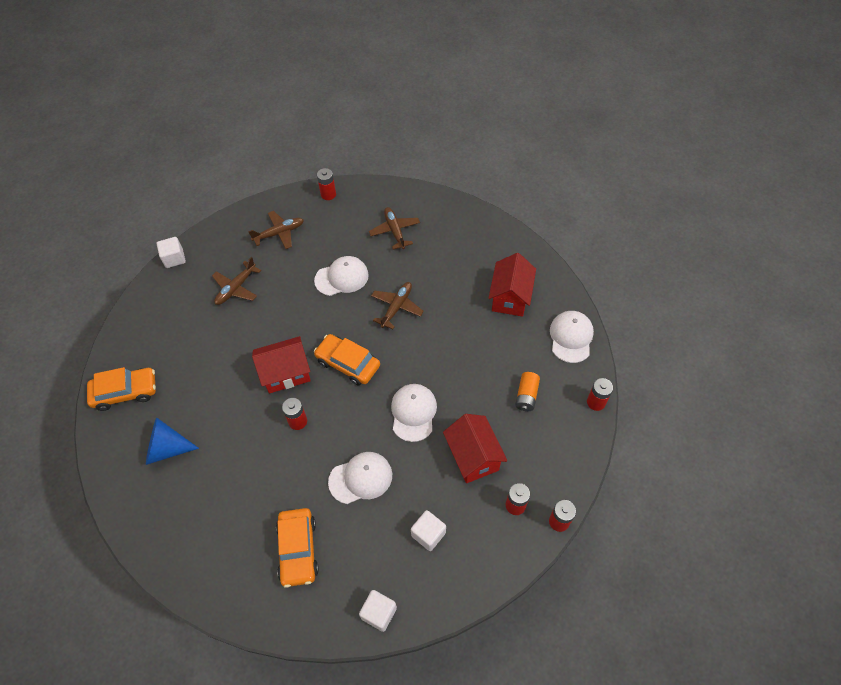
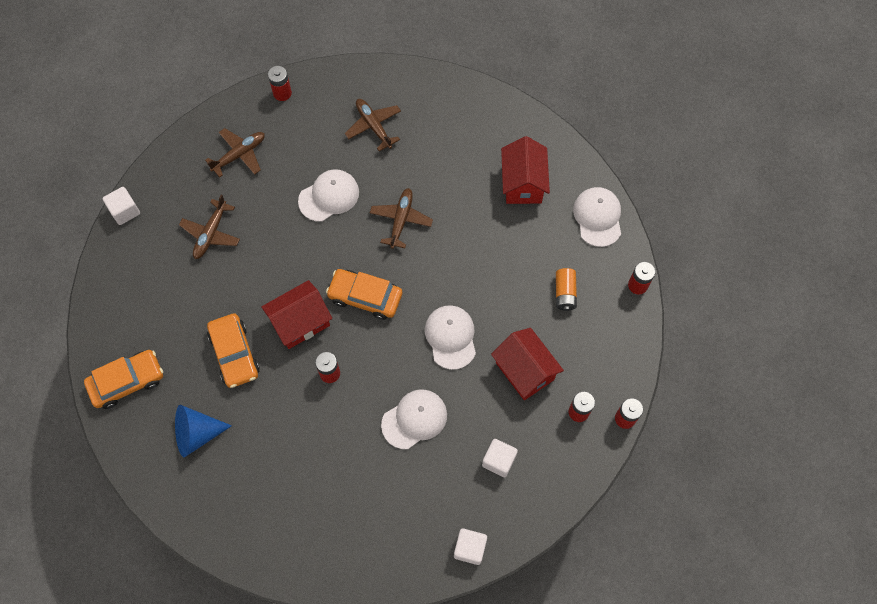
camera: 15 degrees left, 10 degrees up
(298, 550) = (371, 506): orange car -> orange car (234, 354)

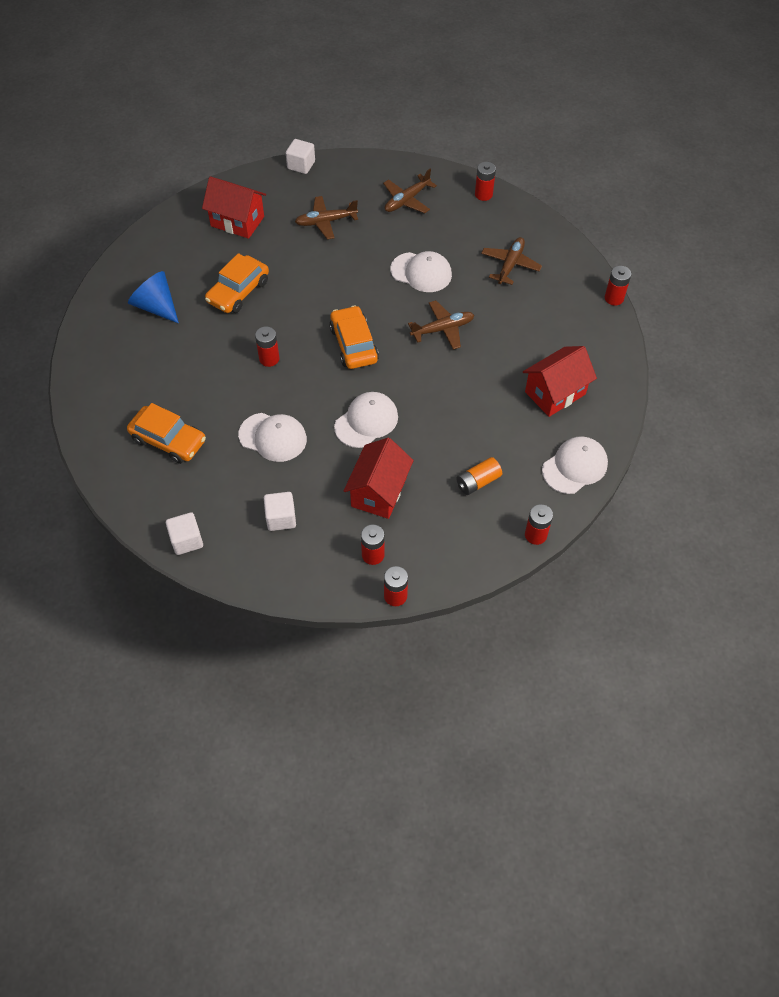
camera: 55 degrees right, 10 degrees down
(127, 382) = (167, 244): orange car -> orange car (168, 440)
(239, 154) = (406, 200): brown plane -> brown plane turned 120 degrees clockwise
(300, 322) = (297, 316): red house -> red house (237, 221)
(464, 79) = (614, 298): none -> red battery

